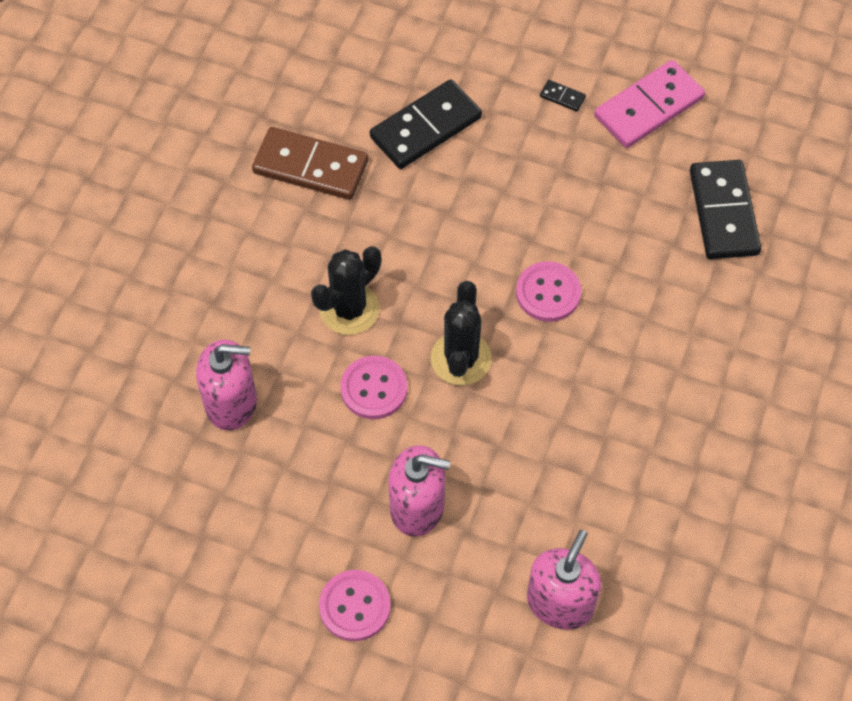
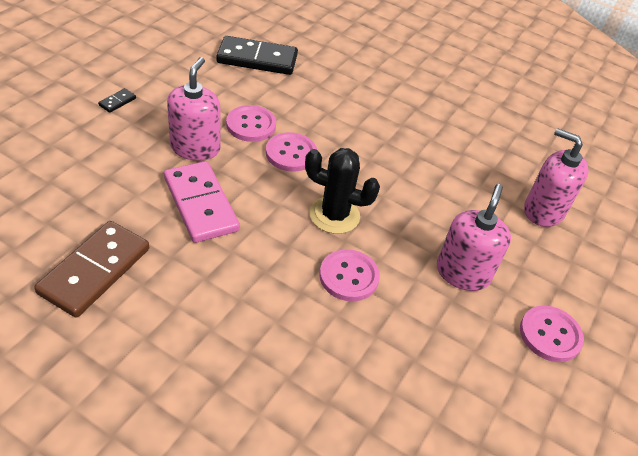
camera: 85 degrees left, 15 degrees down
(231, 403) = (339, 391): pink soap dispenser -> pink soap dispenser (195, 148)
(349, 309) = (264, 276): black cactus -> none
(425, 127) = (98, 183): black domino -> none
(582, 239) = (251, 125): none -> pink button
(649, 107) = (153, 66): pink domino -> pink domino (201, 204)

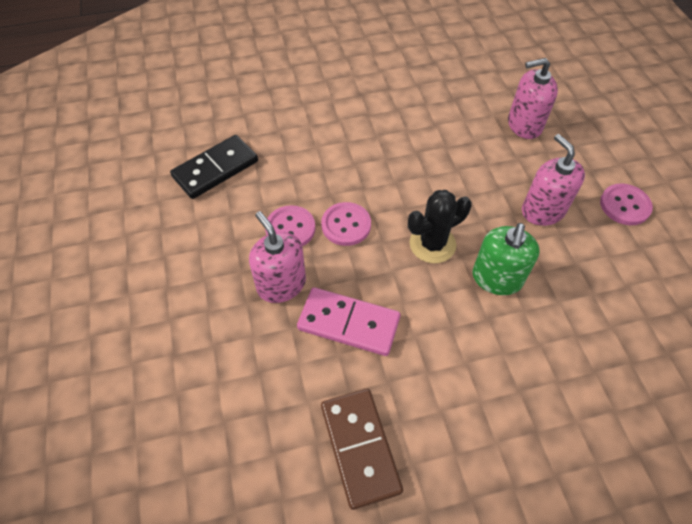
camera: 40 degrees left, 10 degrees up
(117, 102) = (170, 304): black domino -> none
(349, 276) = (496, 278): pink button -> green soap dispenser

